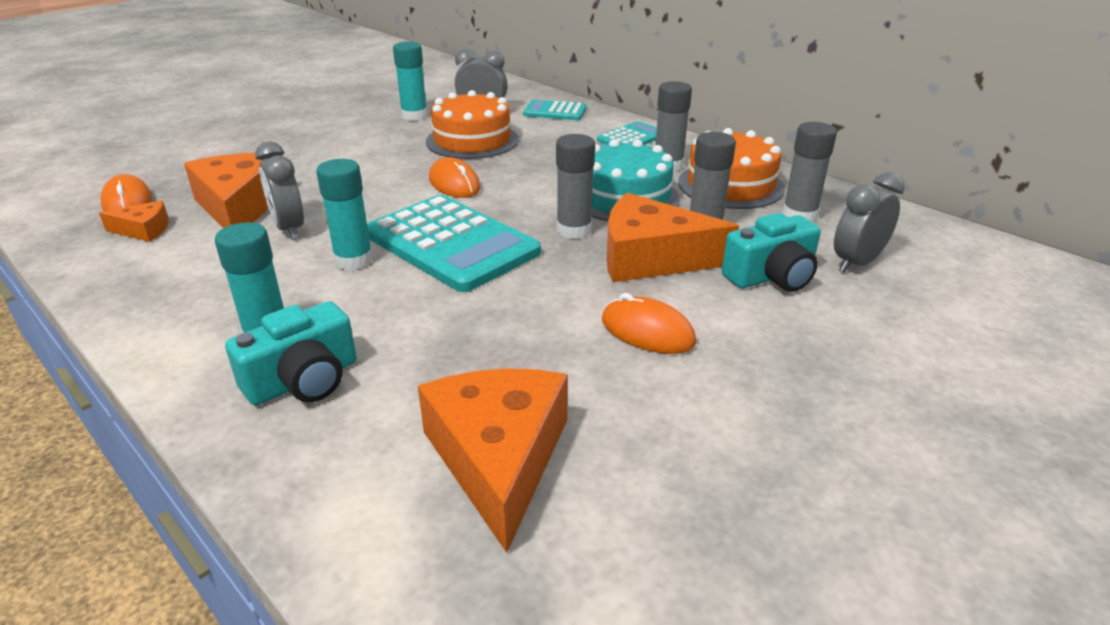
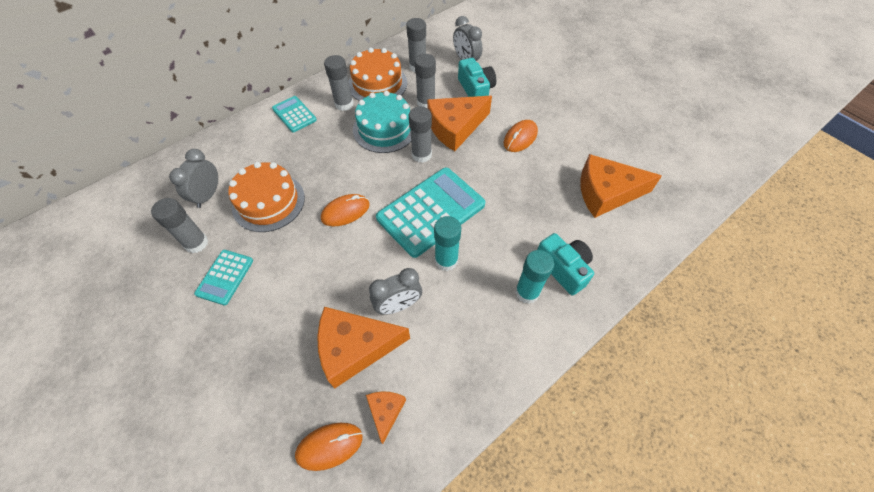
camera: 85 degrees left, 25 degrees up
(414, 116) = (196, 243): turquoise glue stick -> grey glue stick
(555, 111) = (226, 150): turquoise calculator -> turquoise calculator (225, 277)
(651, 257) = (455, 127): orange cheese -> orange cheese turned 45 degrees clockwise

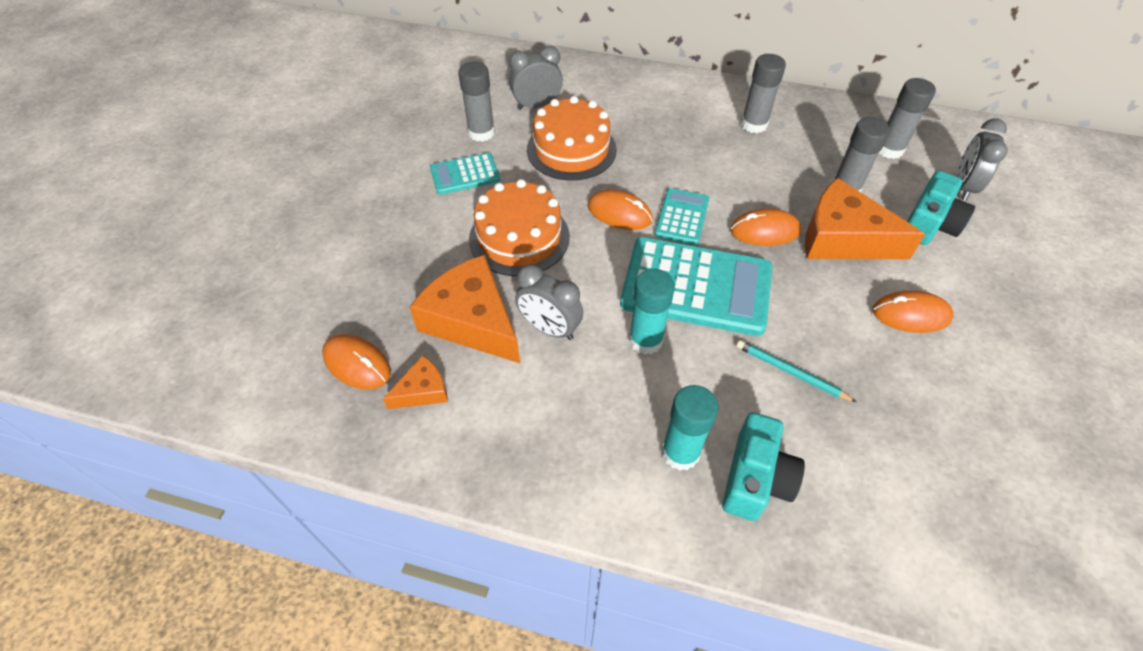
camera: 55 degrees right, 5 degrees down
(294, 114) = (694, 98): turquoise calculator -> turquoise calculator (682, 217)
(377, 83) = (817, 132): orange cake -> orange cake (519, 237)
(384, 129) = (762, 177): turquoise cake -> none
(421, 155) = (764, 231): grey glue stick -> orange mouse
(516, 209) = (791, 372): none -> turquoise pencil
(606, 192) = (941, 472): orange cheese -> none

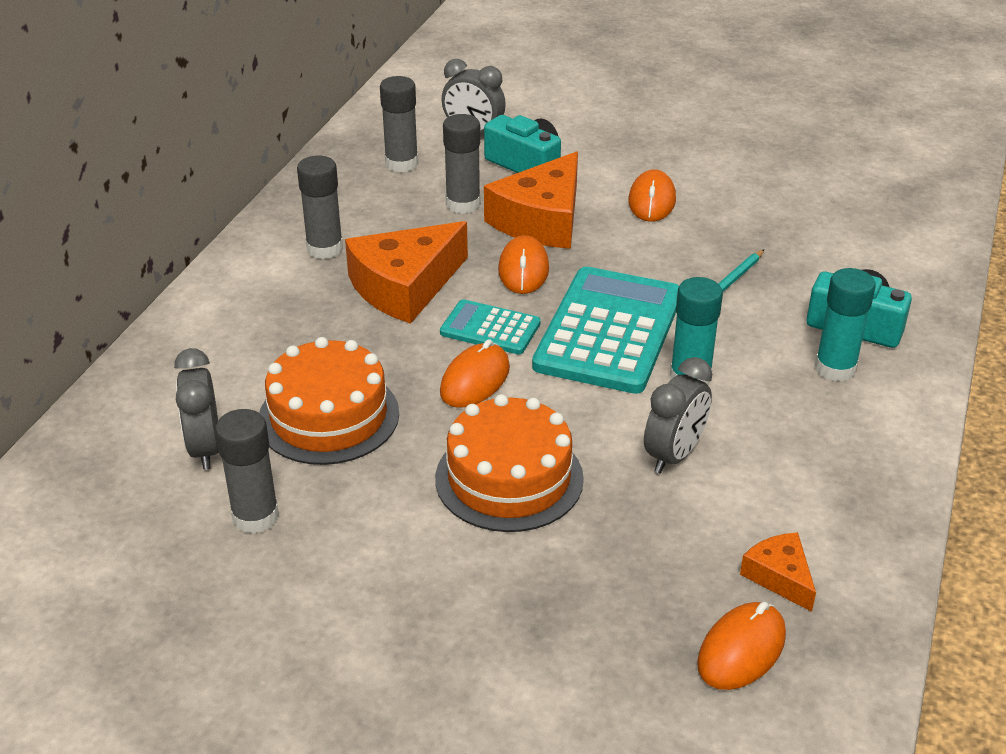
camera: 85 degrees left, 15 degrees down
(465, 174) = (358, 537): turquoise calculator -> none
(472, 320) = (661, 528): orange cheese -> orange cheese (405, 286)

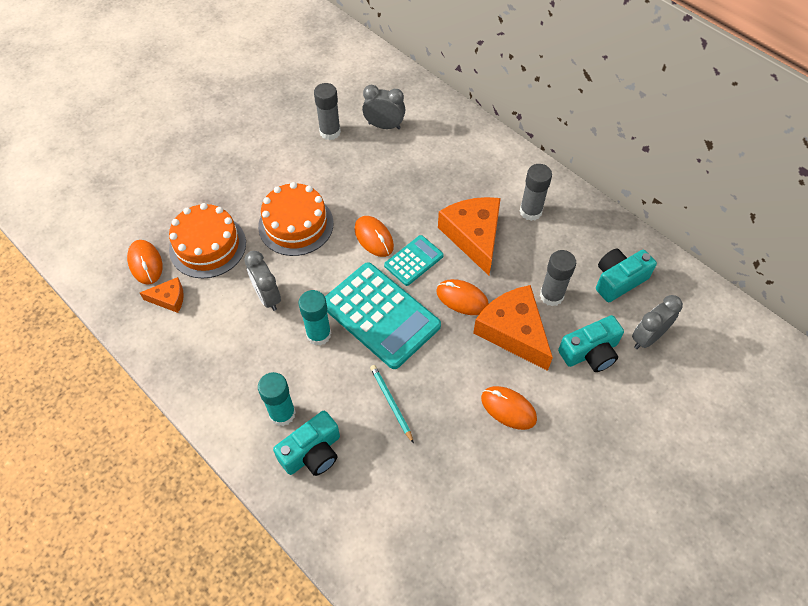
camera: 115 degrees right, 20 degrees up
(329, 416) = (380, 173): orange cake -> orange cake (207, 246)
(401, 163) = (618, 280): grey glue stick -> turquoise camera

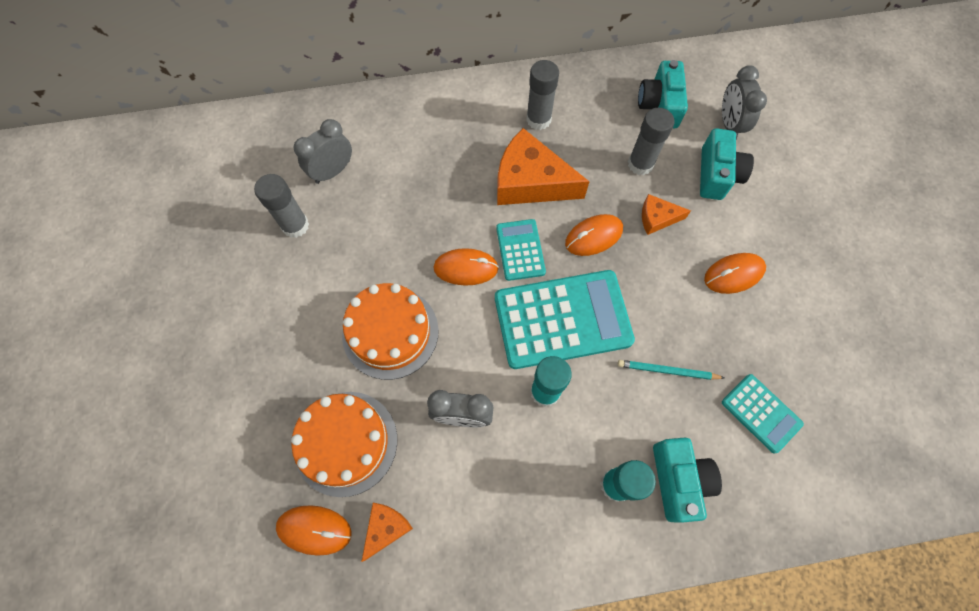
camera: 55 degrees left, 10 degrees up
(404, 484) = (761, 413): none -> turquoise calculator
(513, 331) = (657, 218): orange cheese -> orange cheese, size x0.50

